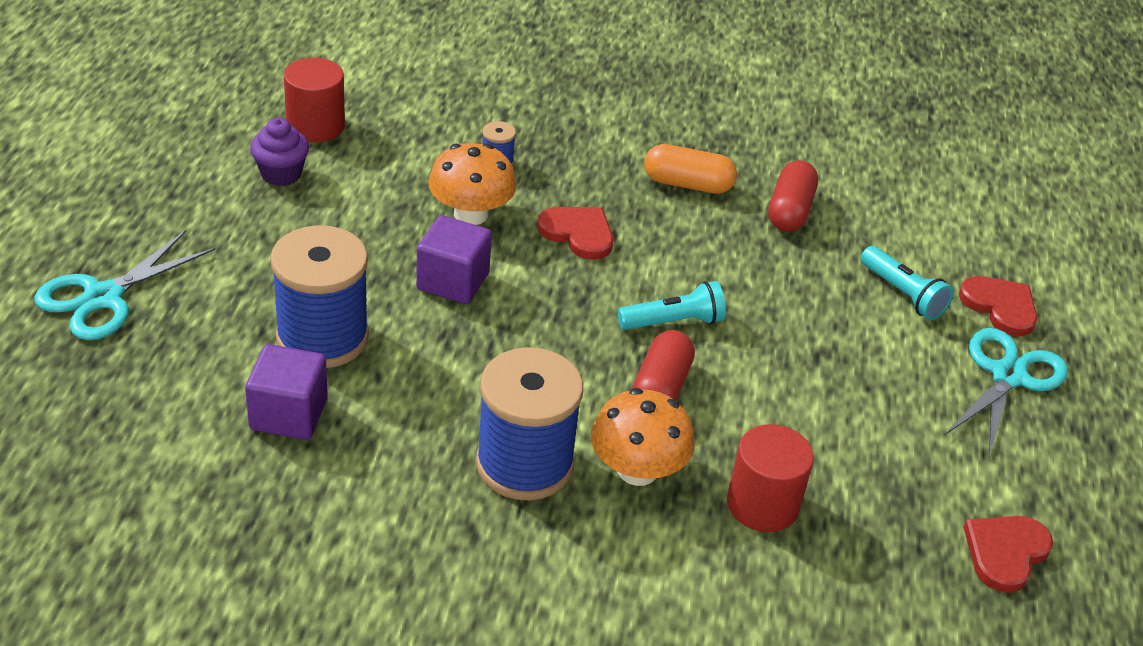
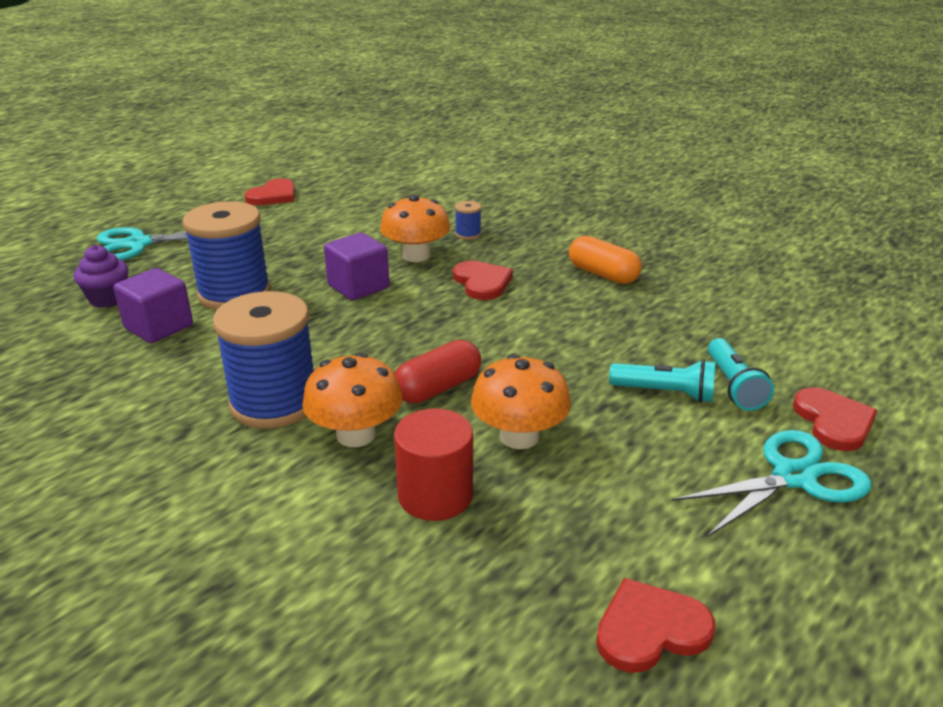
camera: 35 degrees right, 10 degrees down
(188, 159) = (273, 196): none -> red heart
(281, 174) = (318, 212): purple cupcake -> purple cupcake (108, 299)
(315, 126) = (369, 195): red cylinder -> none
(673, 322) = (497, 350): turquoise flashlight -> turquoise flashlight (665, 393)
(777, 416) = (519, 436): none -> orange mushroom
(790, 211) = (677, 308): red capsule -> none

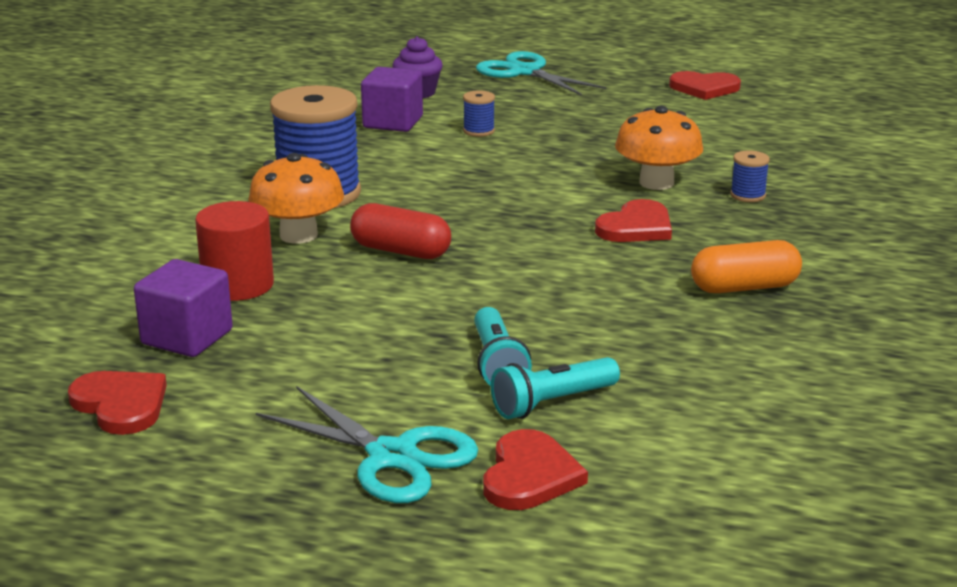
camera: 65 degrees right, 5 degrees down
(234, 294) = (478, 131): blue spool -> blue spool, size x0.42
(358, 287) = (553, 174): purple cube -> purple cube (187, 337)
(519, 436) = (351, 303): orange mushroom -> none
(603, 274) = (744, 287): orange capsule -> orange capsule turned 60 degrees clockwise
(833, 421) = (530, 475): red heart -> red heart turned 45 degrees counterclockwise

